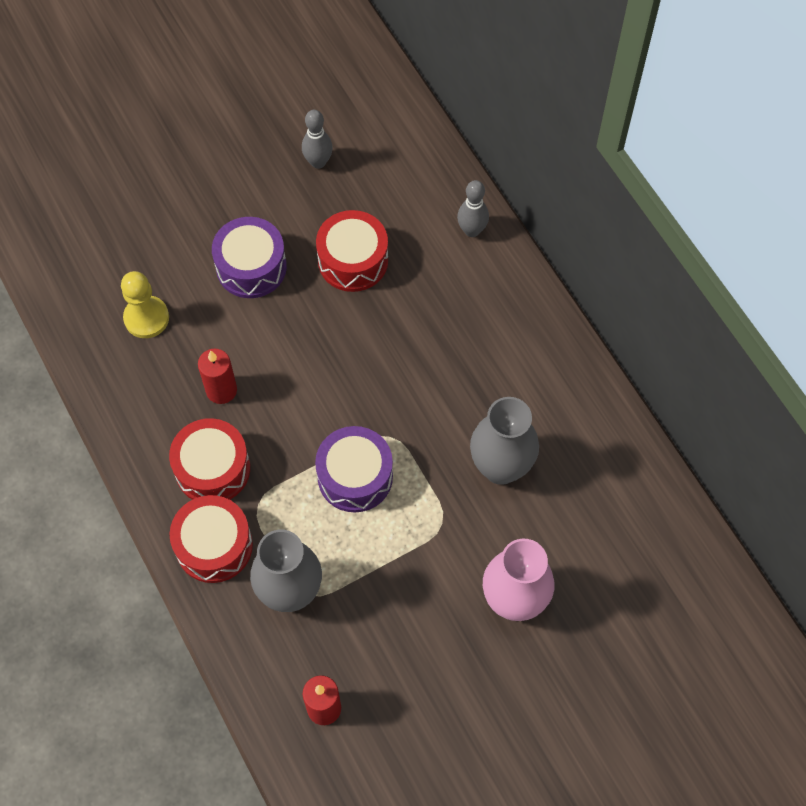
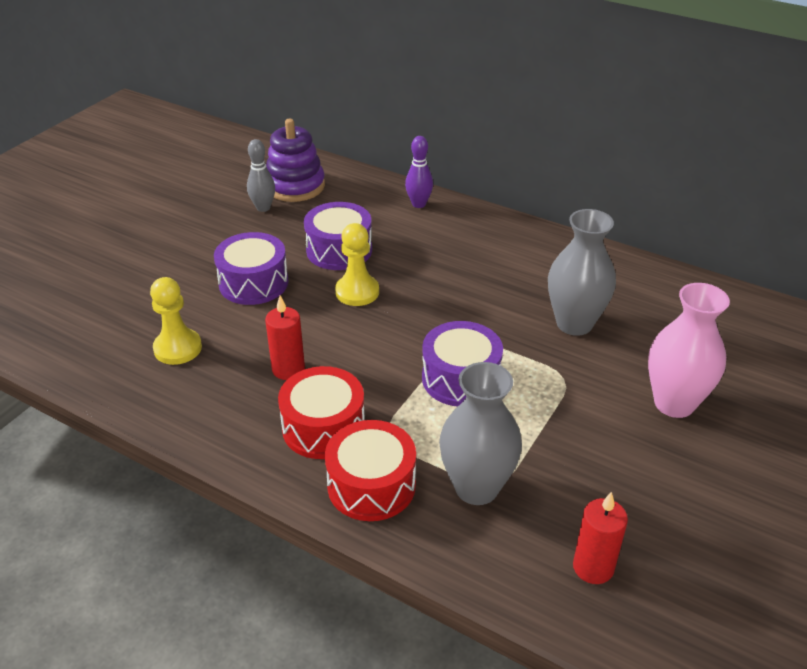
camera: 30 degrees left, 25 degrees down
(334, 326) = (357, 292): none -> yellow pawn
(353, 260) = (339, 250): red drum -> purple drum
(368, 142) = (295, 186): none -> purple stacking toy
(472, 230) = (418, 204): grey bowling pin -> purple bowling pin

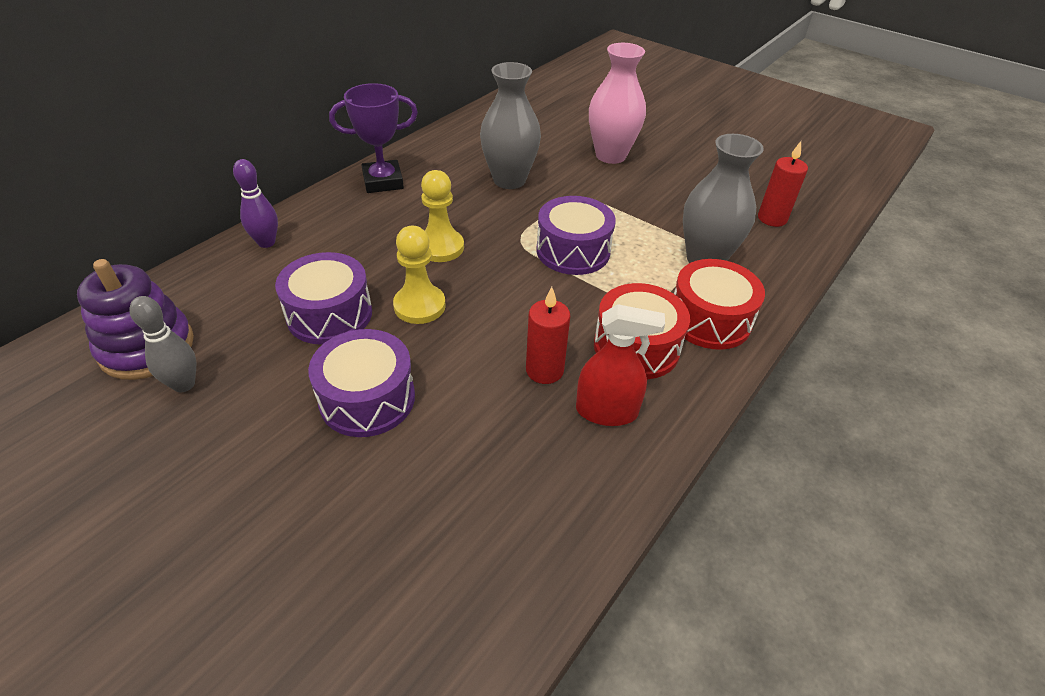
camera: 85 degrees left, 5 degrees up
(178, 348) = (487, 481): yellow pawn -> yellow pawn (440, 247)
(243, 409) = (607, 411): none -> red spray bottle
(532, 244) = (383, 181): none -> purple trophy

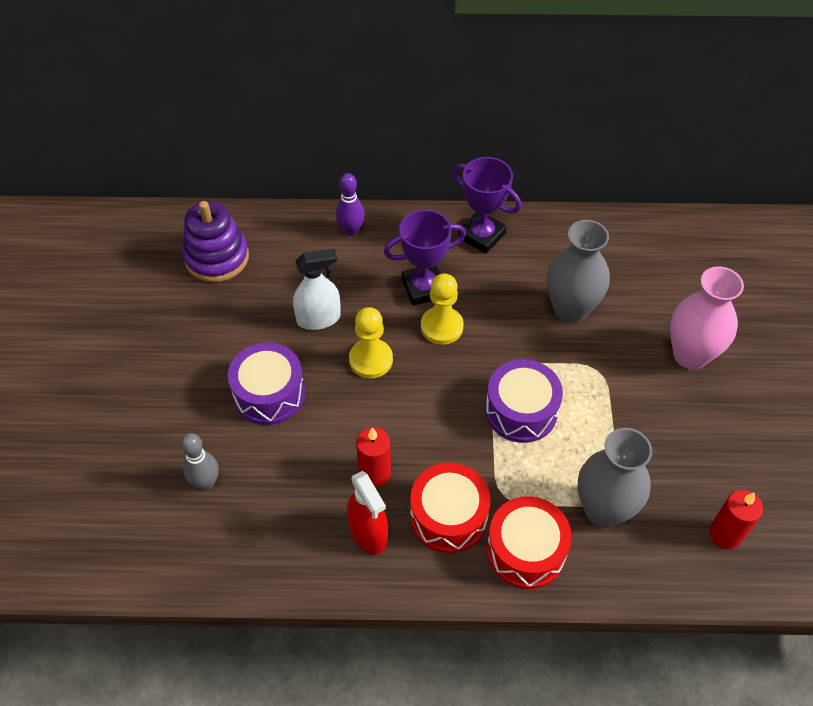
camera: 55 degrees right, 10 degrees up
(184, 384) = (206, 299): grey bowling pin -> grey bowling pin (206, 482)
(329, 314) = (319, 318): purple drum -> white spray bottle
(389, 236) = (424, 288): none -> purple trophy

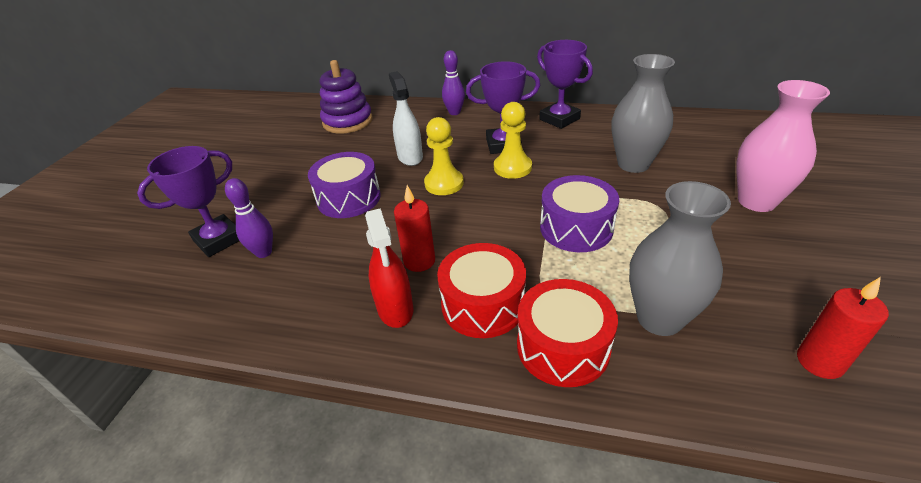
camera: 15 degrees right, 15 degrees down
(145, 471) = (218, 240): none -> purple trophy
(206, 482) = (264, 252): grey bowling pin -> purple bowling pin
(319, 318) = (410, 157): white spray bottle -> white spray bottle turned 105 degrees counterclockwise

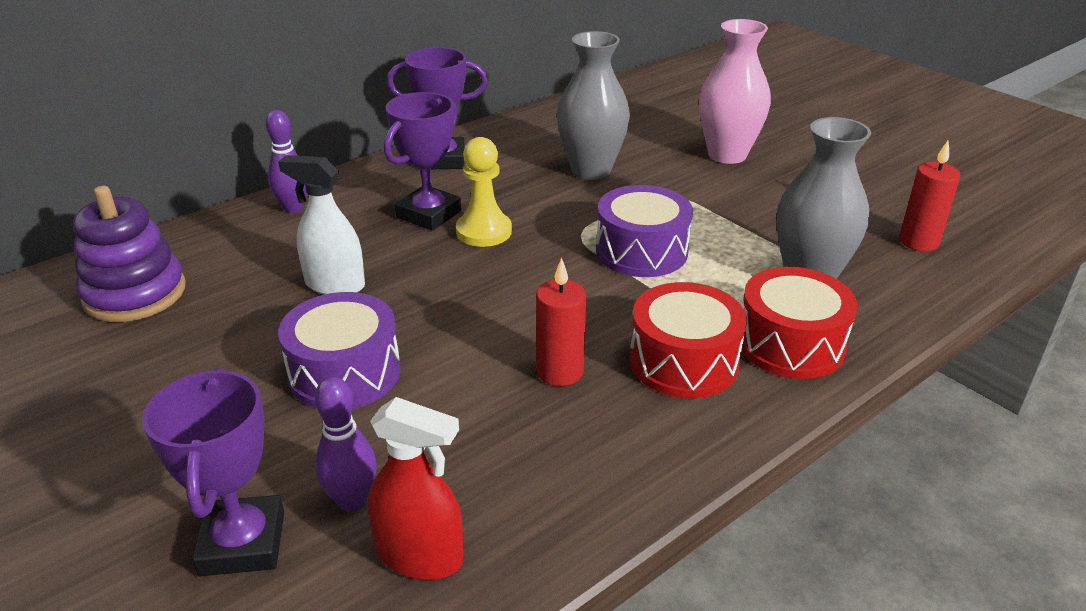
camera: 55 degrees left, 5 degrees down
(395, 309) = (620, 425): red spray bottle -> red spray bottle (420, 556)
(444, 183) = (438, 288): yellow pawn -> none

